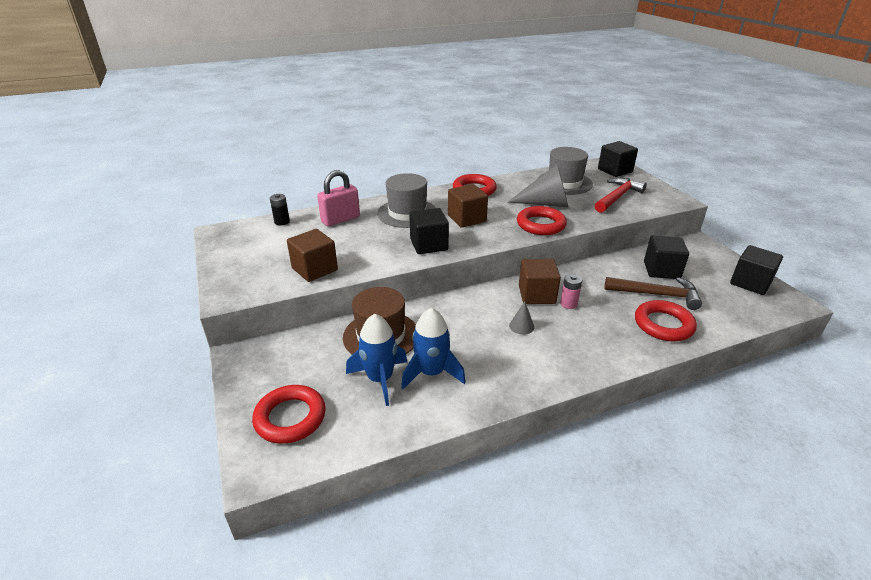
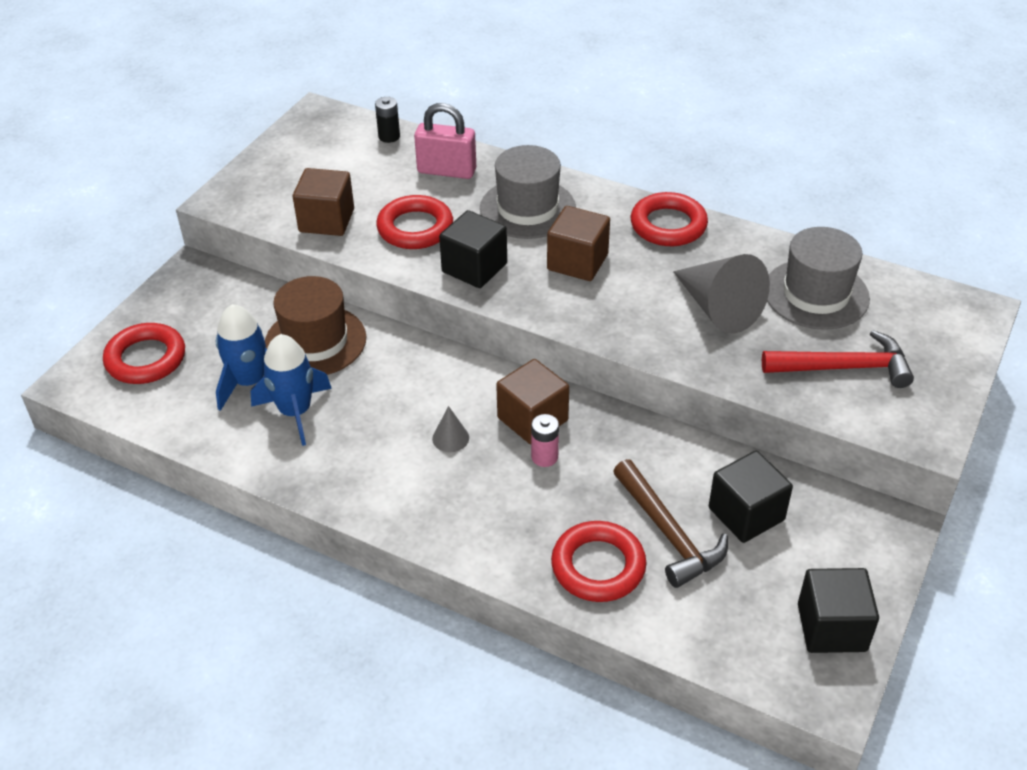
camera: 50 degrees right, 10 degrees up
(541, 225) = (647, 332): red ring -> red ring (415, 228)
(615, 170) = (945, 325): black cube -> none

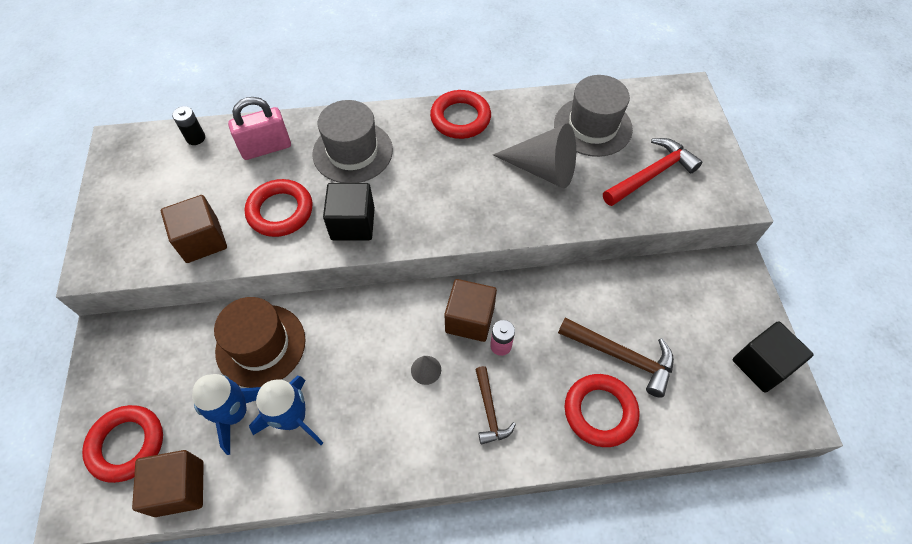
camera: 35 degrees left, 15 degrees up
(483, 504) = (489, 411): none -> brown hammer
(577, 262) = (423, 180): brown cube -> brown cube (179, 488)
(746, 514) = (654, 312): black cube -> none

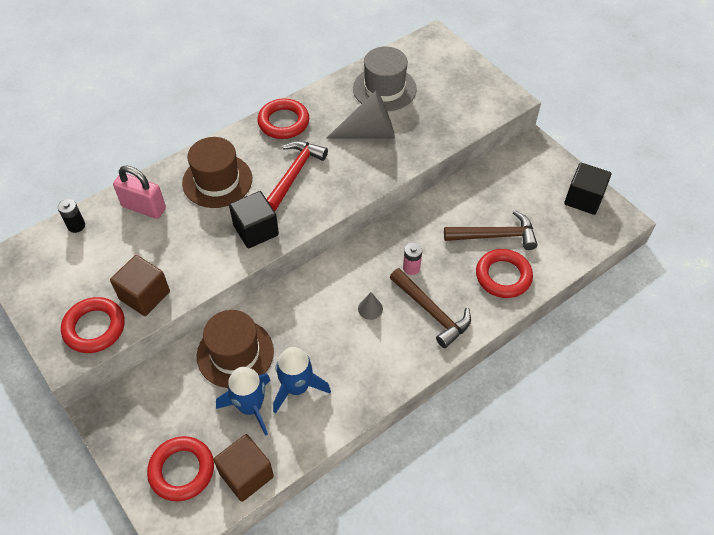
camera: 30 degrees left, 5 degrees down
(266, 148) = (144, 207): pink padlock -> pink padlock turned 75 degrees clockwise
(280, 211) = (192, 247): red ring -> red ring (94, 328)
(352, 152) = (217, 181): grey hat -> brown hat
(470, 319) = (378, 261): brown cube -> none
(489, 411) = (432, 312): brown hammer -> brown hammer, size x1.60
(651, 174) = (445, 105): red hammer -> red hammer (294, 173)

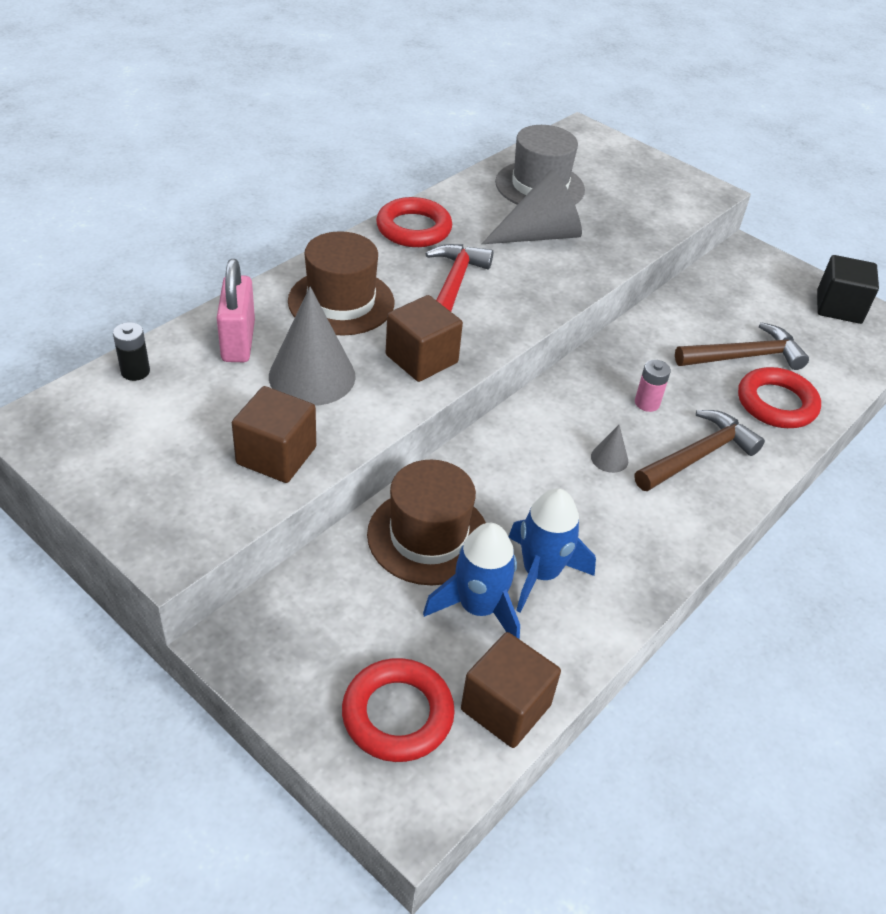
camera: 15 degrees left, 10 degrees down
(94, 328) = (206, 507): red ring -> none
(144, 207) = (238, 341): pink padlock -> pink padlock turned 75 degrees clockwise
(182, 238) = (312, 376): none -> grey cone
(256, 230) = (421, 359): black cube -> brown cube
(432, 312) = (698, 455): brown hammer -> brown hammer turned 75 degrees counterclockwise

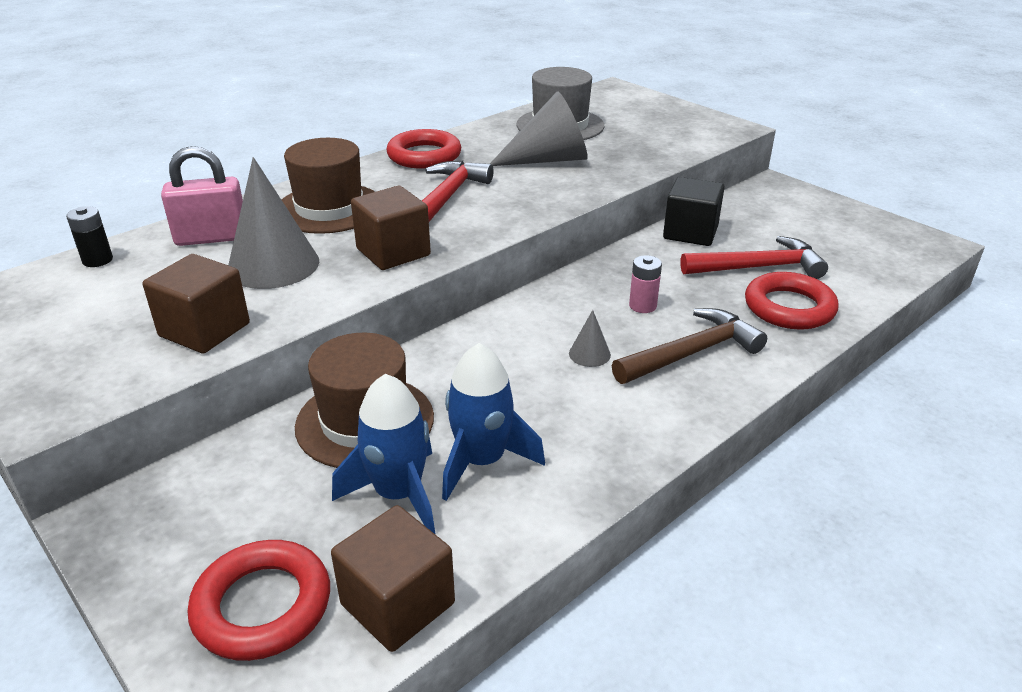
camera: 10 degrees right, 10 degrees down
(238, 341) = (212, 238): pink padlock -> pink padlock turned 75 degrees clockwise
(745, 356) = (759, 267): brown hammer -> red hammer
(839, 307) = (868, 227): black cube -> black cube (690, 232)

